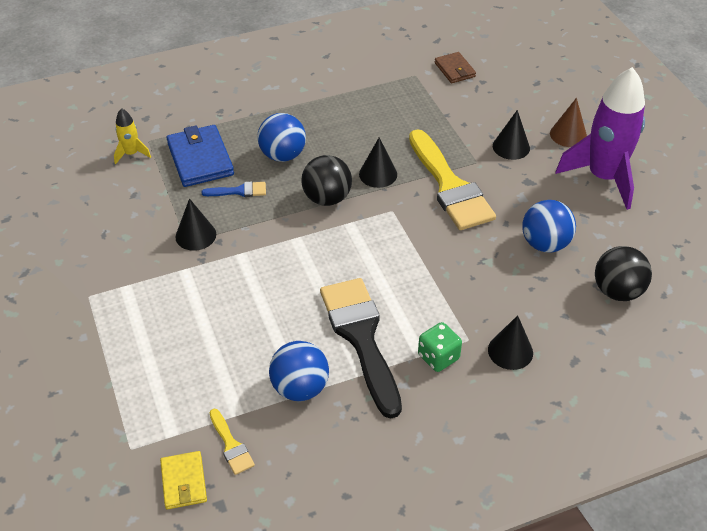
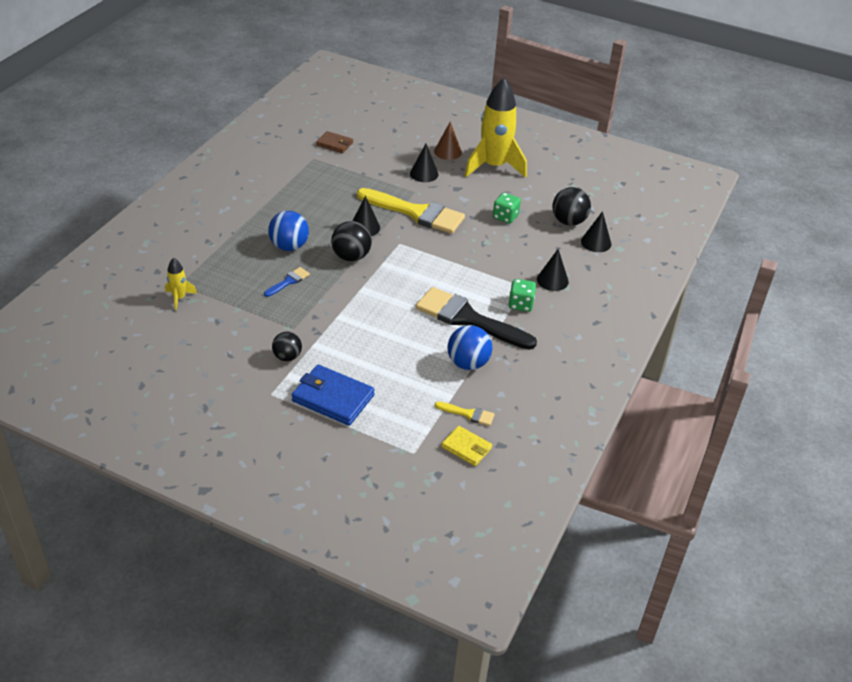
camera: 45 degrees left, 5 degrees down
(146, 267) = (287, 357): none -> black ball
(195, 235) = (295, 321): black cone -> black cone (596, 242)
(200, 159) = (235, 276): blue wallet -> blue wallet (333, 398)
(545, 244) = (505, 217): blue ball -> green dice
(603, 177) = (494, 166): purple rocket -> yellow rocket

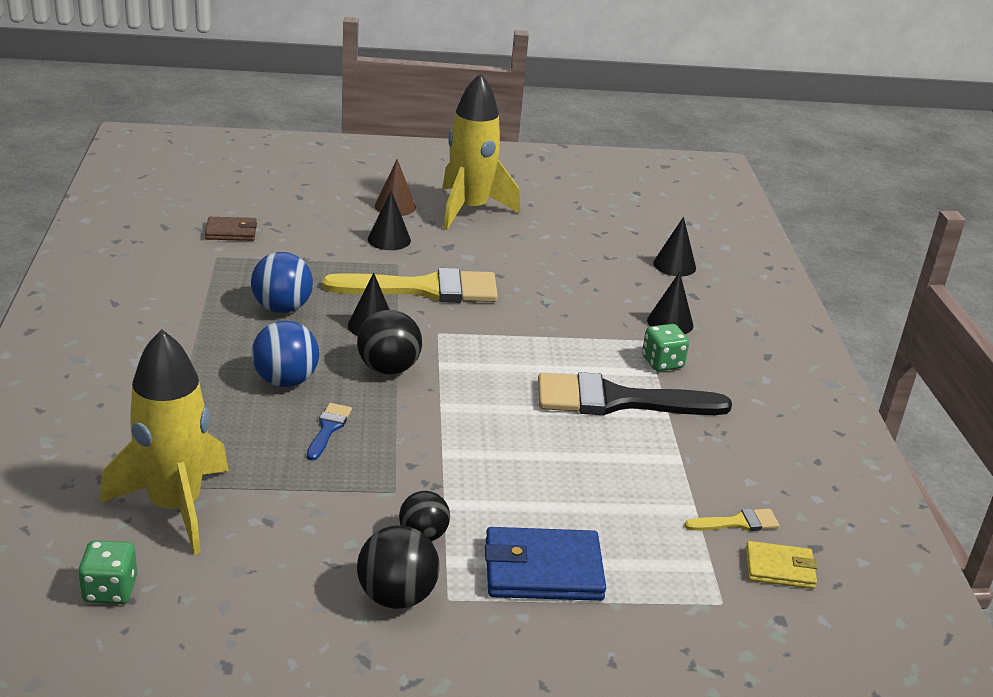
camera: 30 degrees left, 10 degrees down
(179, 298) = (175, 507): yellow rocket -> yellow rocket, size x2.27
(468, 363) = (672, 457): blue ball -> blue ball (282, 308)
(505, 217) = (541, 264): green dice -> green dice (110, 590)
(568, 221) = (620, 250): black ball -> black ball (396, 596)

